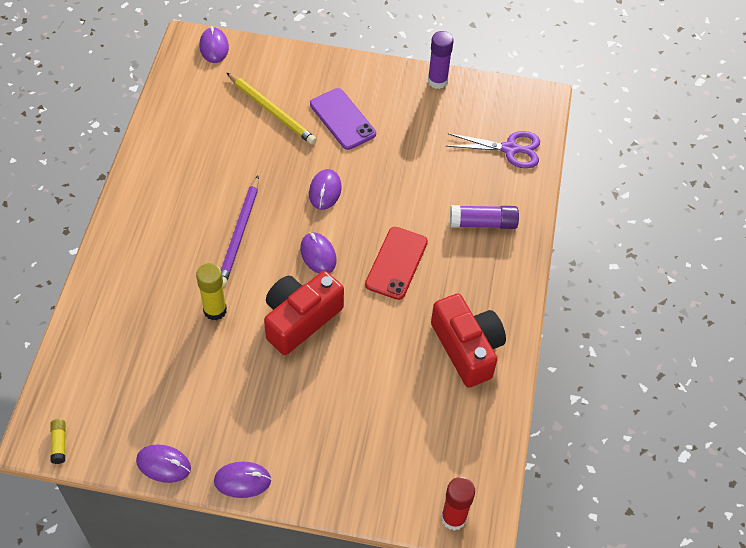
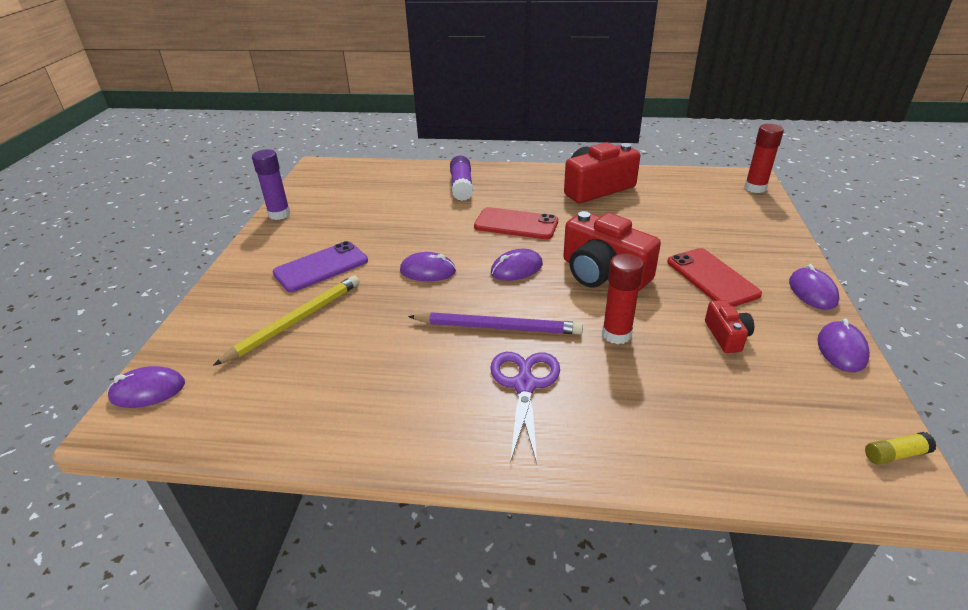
camera: 90 degrees left, 20 degrees down
(197, 387) = (726, 336): none -> red camera
(215, 310) = (616, 334): yellow glue stick -> red glue stick
(278, 404) = (712, 278): none -> red phone
(510, 149) = (375, 177): purple scissors -> purple scissors (525, 384)

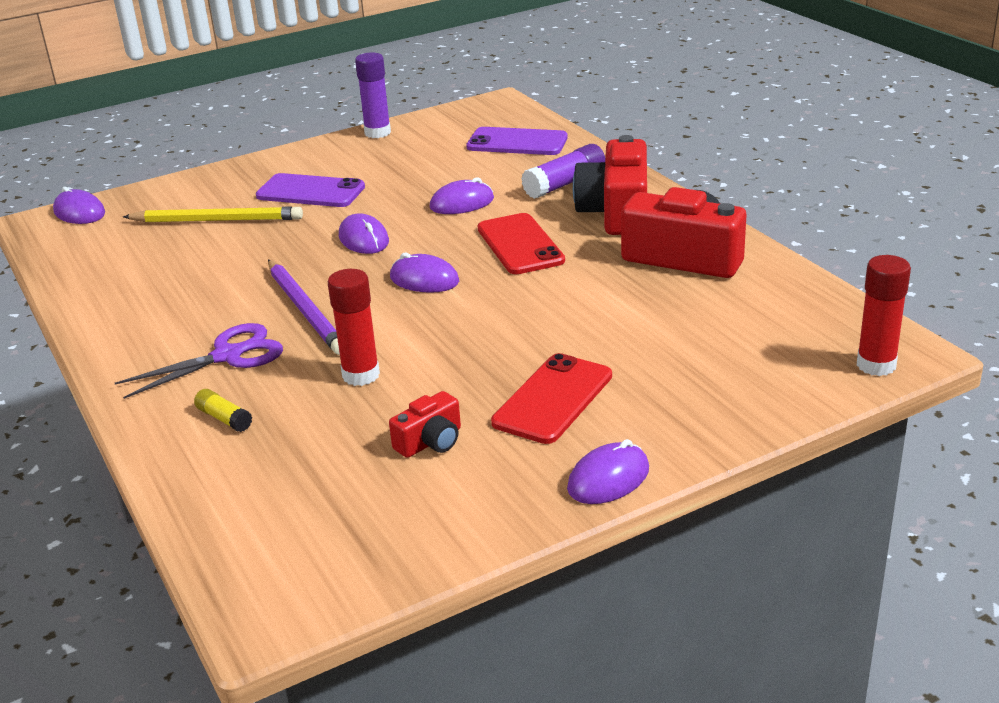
camera: 55 degrees right, 5 degrees down
(383, 180) = (517, 143): none -> purple phone
(603, 273) = (476, 329): red camera -> red camera (616, 212)
(841, 349) = (487, 527): purple mouse -> purple mouse (462, 203)
(895, 454) = (307, 600): yellow glue stick -> yellow glue stick (224, 418)

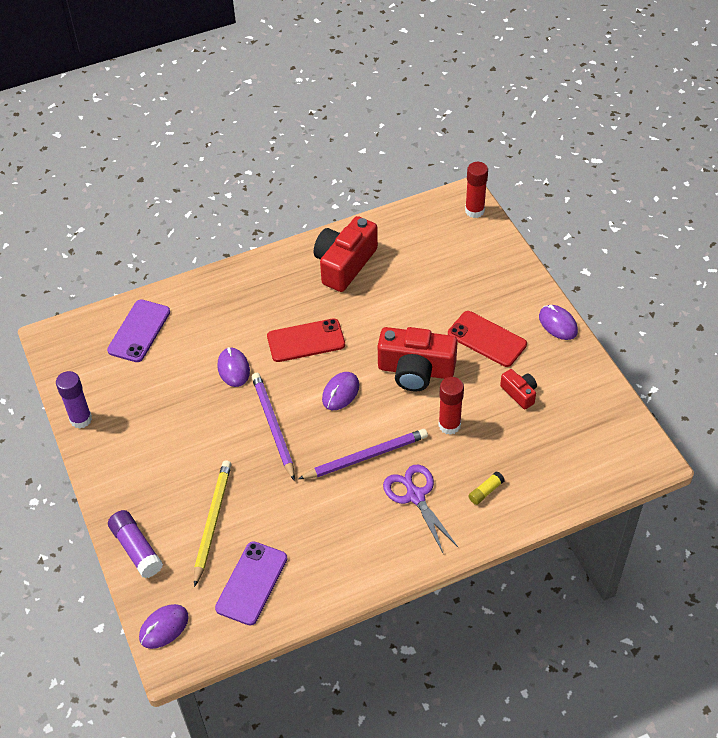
camera: 85 degrees left, 20 degrees up
(310, 192) = (181, 462): purple phone -> purple phone (251, 583)
(364, 239) = (273, 426): purple mouse -> purple pencil
(565, 184) = (222, 310): purple glue stick -> purple glue stick (136, 549)
(616, 212) = (274, 288): red camera -> red camera (416, 370)

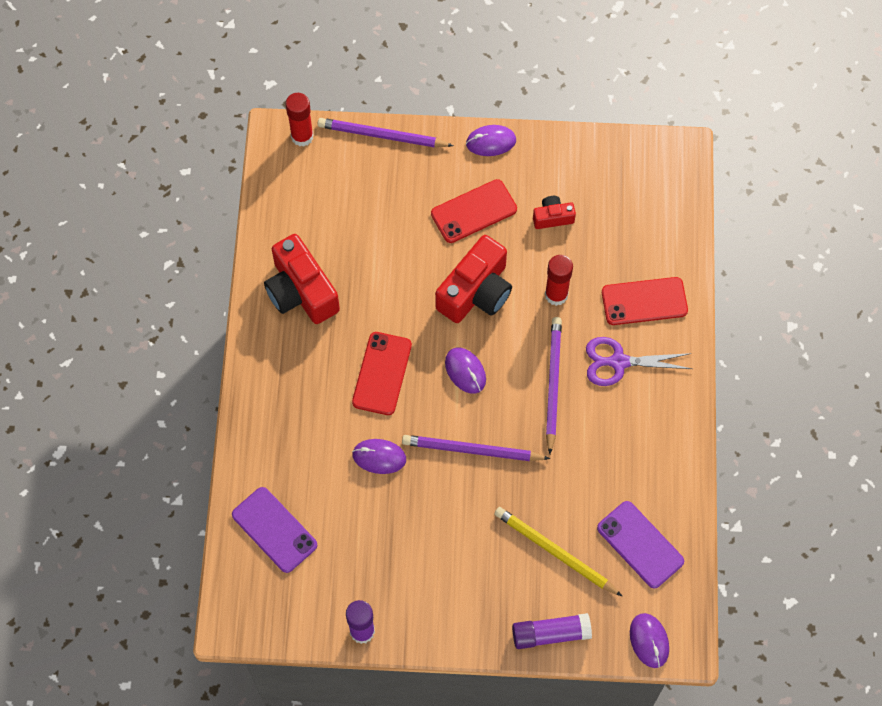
camera: 65 degrees left, 15 degrees up
(485, 491) = (644, 301): yellow glue stick -> red phone
(511, 256) = (382, 136): none -> purple pencil

